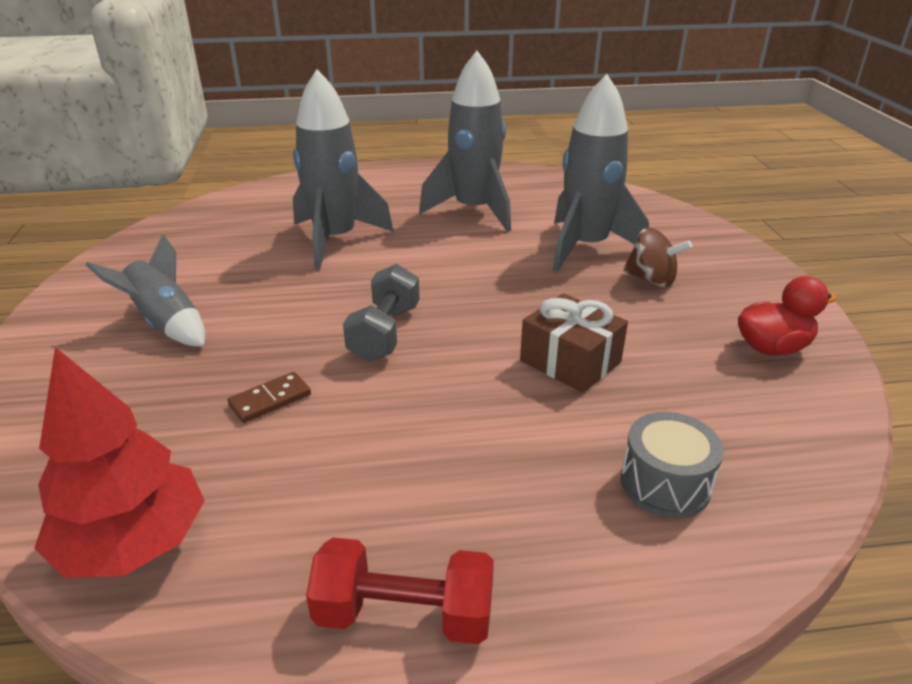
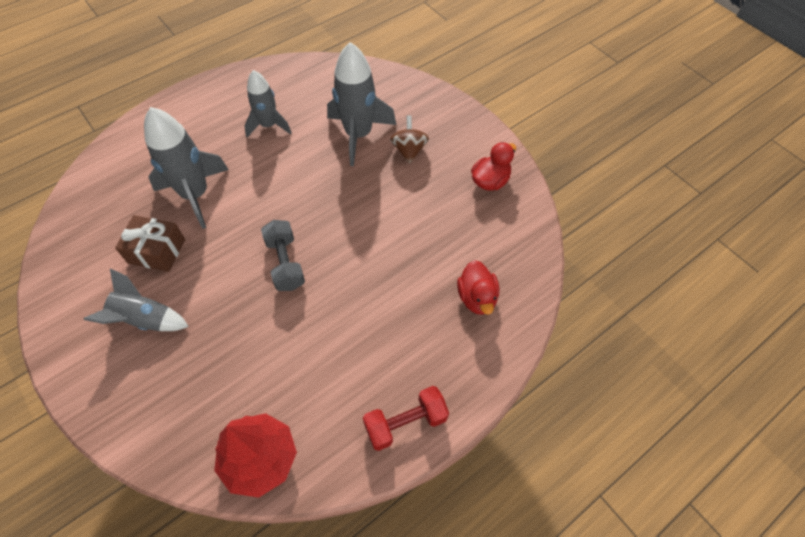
camera: 30 degrees left, 25 degrees up
(270, 400) = (257, 343): brown domino -> none
(474, 211) = (269, 125): grey rocket -> grey rocket, size x0.64
(570, 361) = (397, 238): brown gift -> brown gift (156, 251)
(651, 279) = (409, 150): brown spinning top -> brown spinning top turned 90 degrees counterclockwise
(665, 484) = (477, 298): grey drum -> red duck

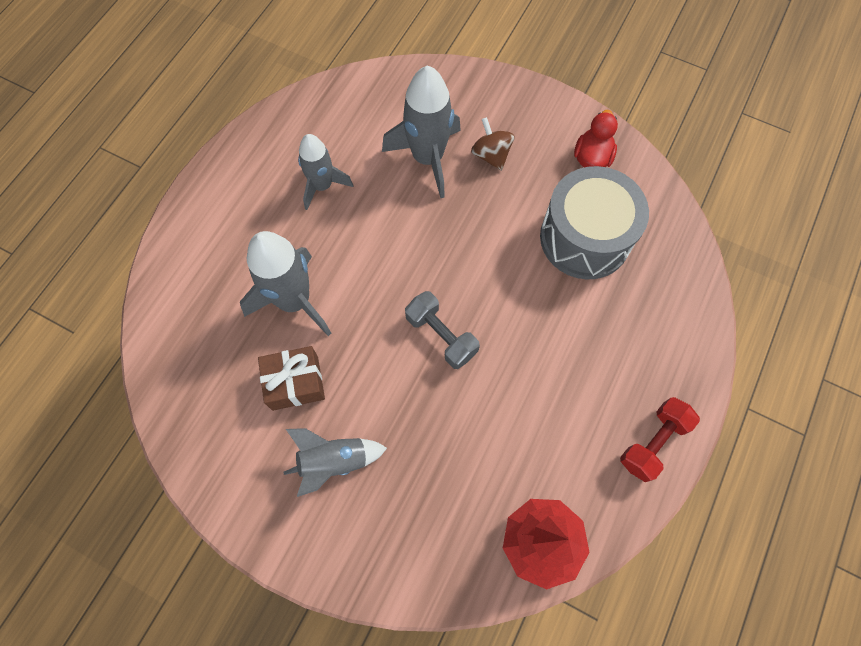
camera: 25 degrees left, 10 degrees up
(447, 238) = (585, 238): none -> grey drum
(477, 298) = (648, 289): red duck -> none

